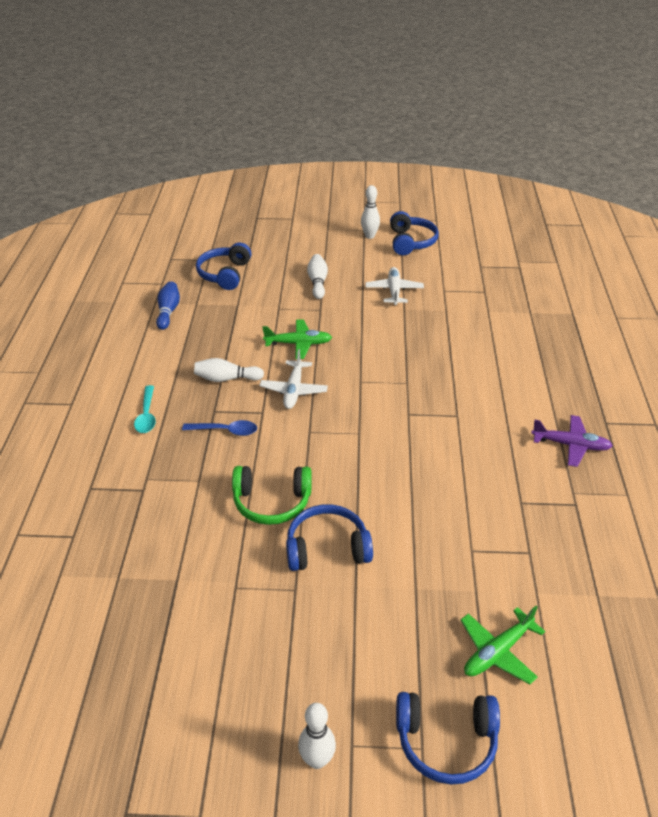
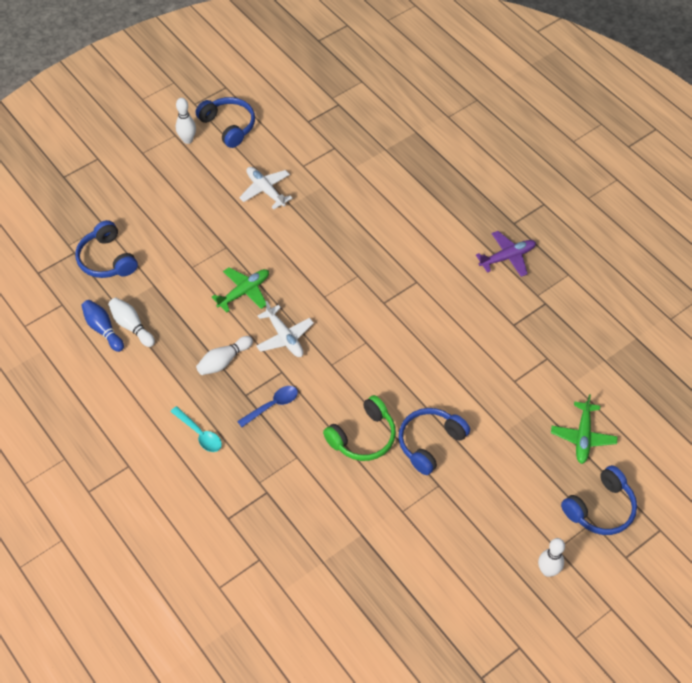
camera: 40 degrees left, 15 degrees up
(317, 282) = (195, 219): white bowling pin -> white bowling pin (131, 326)

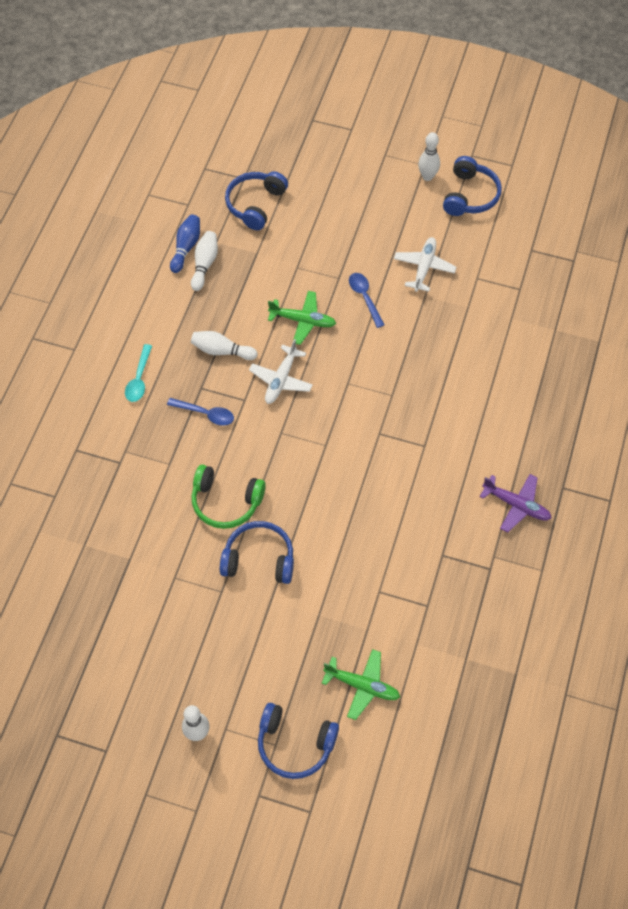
camera: 55 degrees right, 5 degrees up
(259, 241) = (365, 298): none -> blue spoon
(583, 437) = (362, 686): green plane -> green plane turned 135 degrees counterclockwise

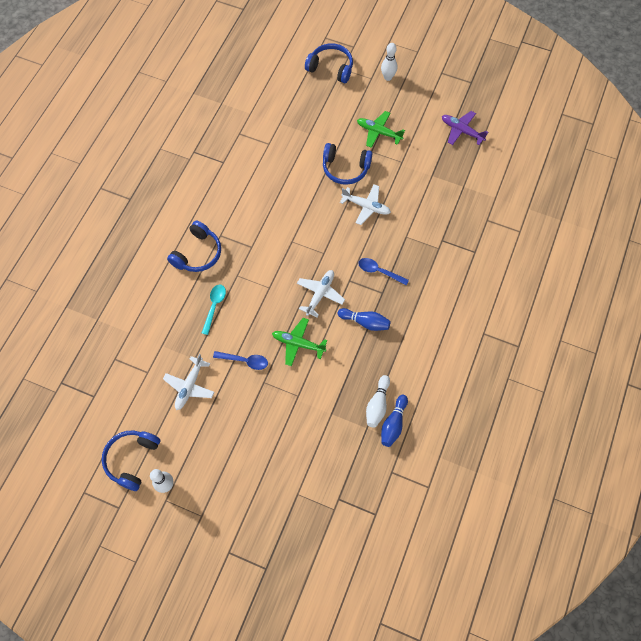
camera: 175 degrees left, 5 degrees up
(139, 379) = (430, 304): turquoise spoon -> turquoise spoon (214, 306)
(222, 351) = (365, 322): white bowling pin -> blue bowling pin
(226, 502) = (366, 206): green headphones -> white plane
(255, 204) = (329, 467): blue headphones -> blue headphones (198, 253)
(362, 686) = (287, 93): green plane -> green plane (378, 132)
(365, 298) = (244, 361): blue spoon -> blue spoon turned 60 degrees counterclockwise
(516, 505) = (165, 189): purple plane -> purple plane (461, 131)

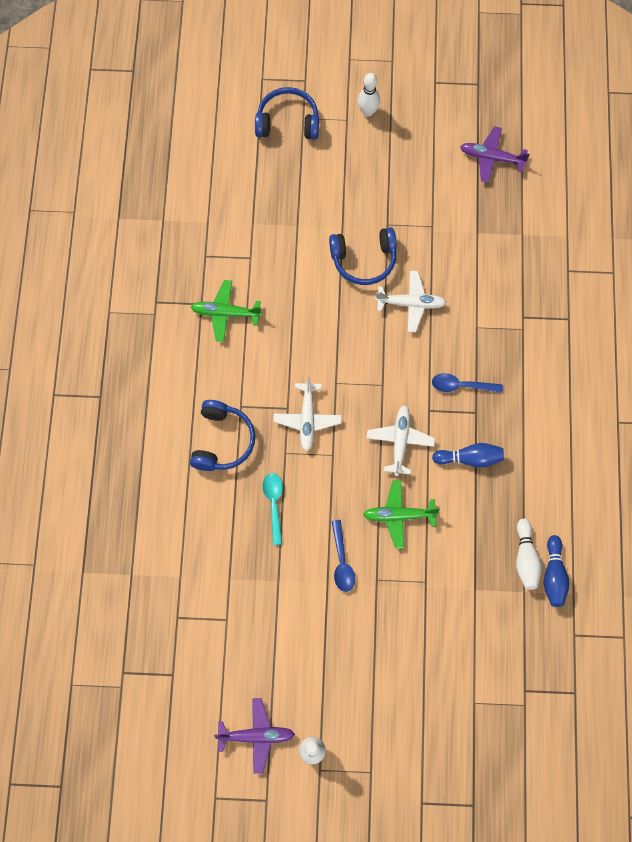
camera: 20 degrees left, 5 degrees up
(132, 459) = (256, 736): blue headphones -> purple plane
(189, 386) = (287, 618): white plane -> white plane (307, 419)
(244, 361) = (342, 561): blue spoon -> blue spoon turned 90 degrees clockwise
(378, 132) = (386, 194): green plane -> green plane (225, 313)

